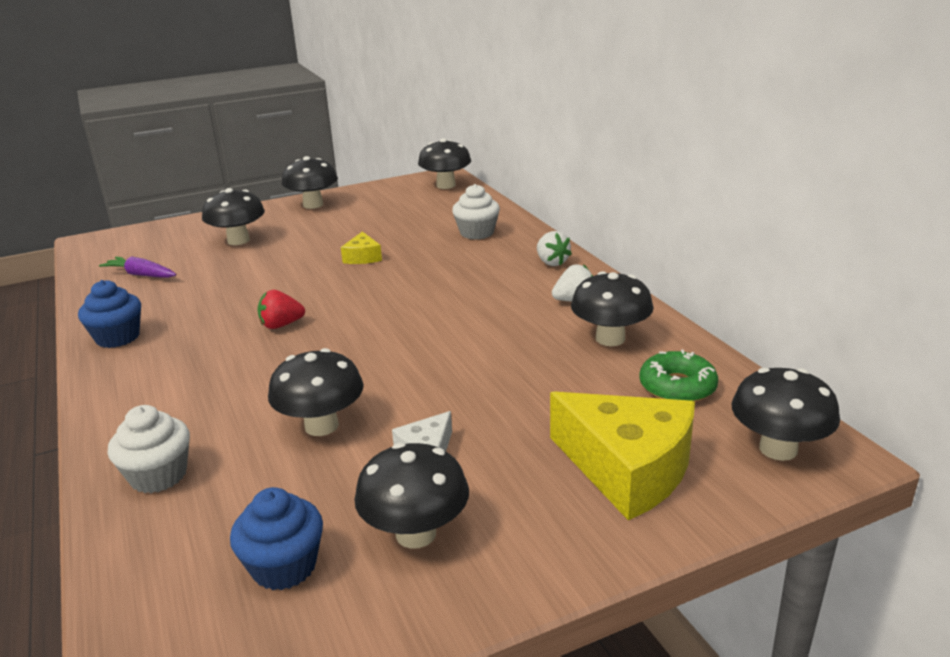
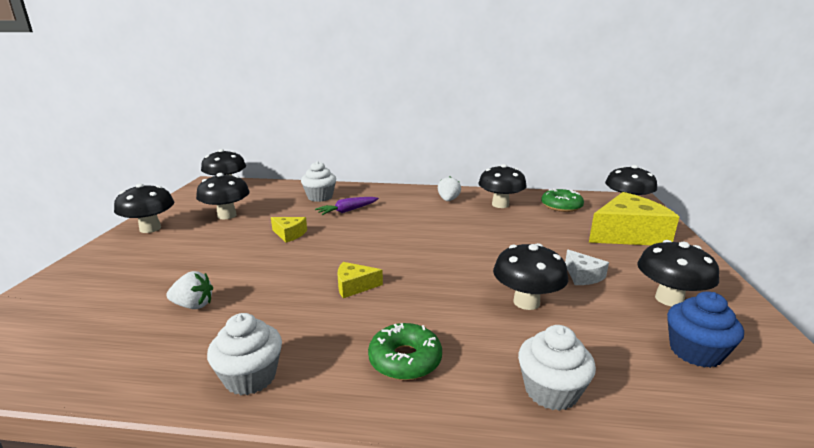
camera: 60 degrees left, 5 degrees down
(118, 337) = (250, 377): blue cupcake -> white cupcake
(141, 275) = (117, 338): purple carrot -> purple carrot (347, 211)
(171, 389) = (405, 360): none -> green donut
(238, 240) = (150, 272): black mushroom -> black mushroom (227, 215)
(281, 325) = (354, 286): red strawberry -> yellow cheese
(551, 262) = (395, 192): white strawberry -> white strawberry (193, 305)

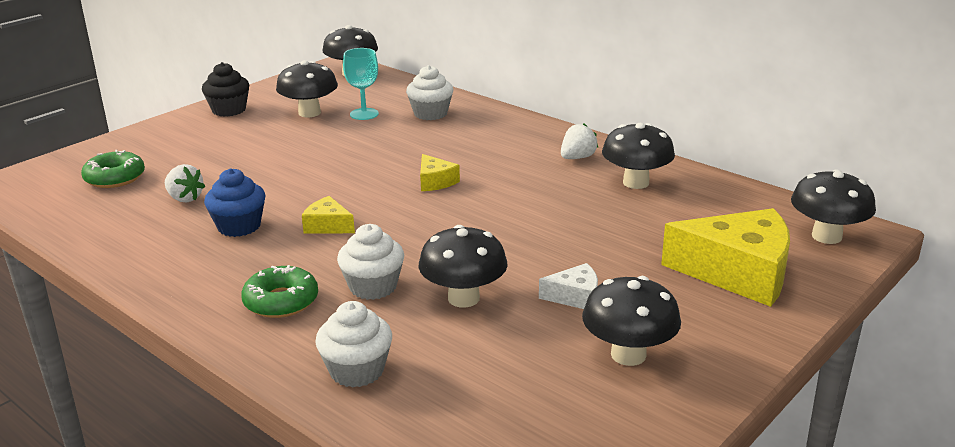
camera: 35 degrees right, 5 degrees up
(150, 229) = (229, 110): black mushroom -> black cupcake
(250, 377) = (161, 269): white cupcake -> white cupcake (373, 287)
(272, 207) = (364, 114): none -> turquoise goblet
(289, 234) = (341, 152): yellow cheese -> yellow cheese (435, 182)
(347, 211) = (436, 140): purple carrot -> none
(561, 206) = (720, 209): green donut -> green donut (115, 178)
(583, 276) = (575, 297): white cheese -> white cheese turned 105 degrees counterclockwise
(695, 352) = (549, 404): blue cupcake -> blue cupcake (239, 226)

